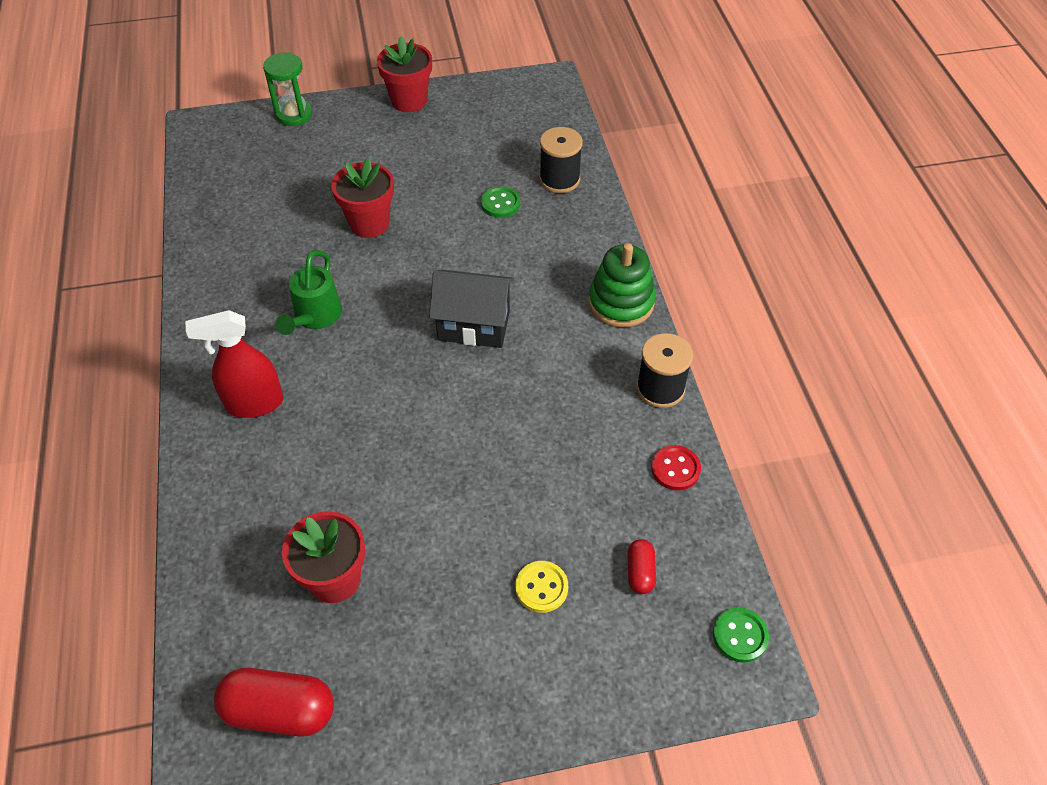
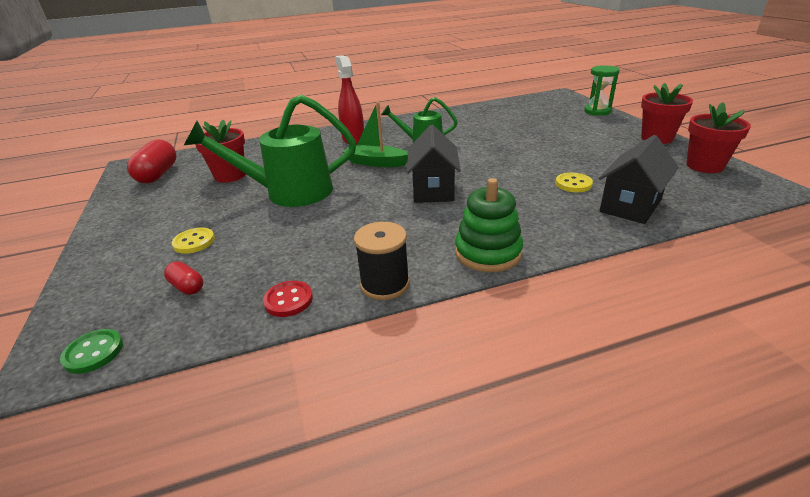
camera: 85 degrees right, 20 degrees down
(365, 378) = (376, 163): none -> green boat
(369, 223) = (513, 145): red flower pot -> red flower pot (704, 166)
(428, 486) = (289, 192): none -> green watering can
(500, 203) = (573, 184): green button -> yellow button
(559, 179) = (630, 206): black spool -> black house
(640, 572) = (187, 287): red capsule -> red capsule turned 45 degrees clockwise

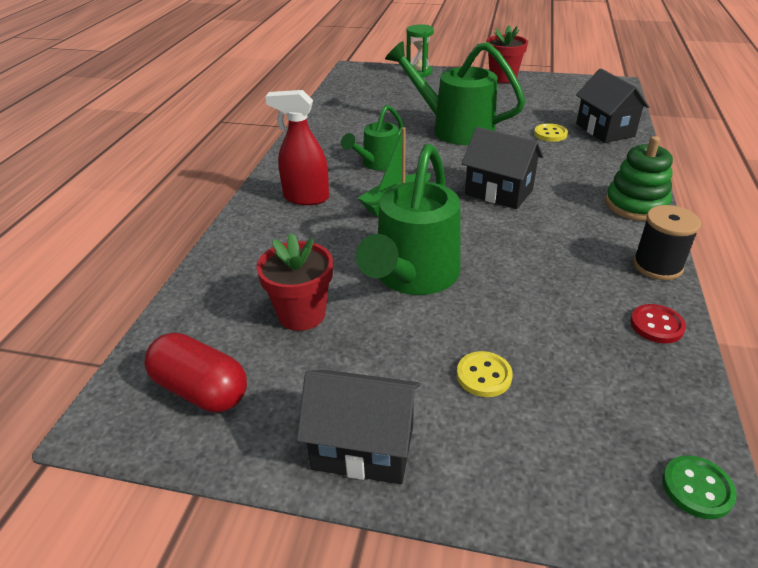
camera: 60 degrees left, 5 degrees up
(122, 224) = (363, 447): none -> black house
(187, 287) = (592, 394): red capsule -> none
(516, 149) = (454, 129): none -> green watering can
(704, 166) = (567, 85): red flower pot -> none

